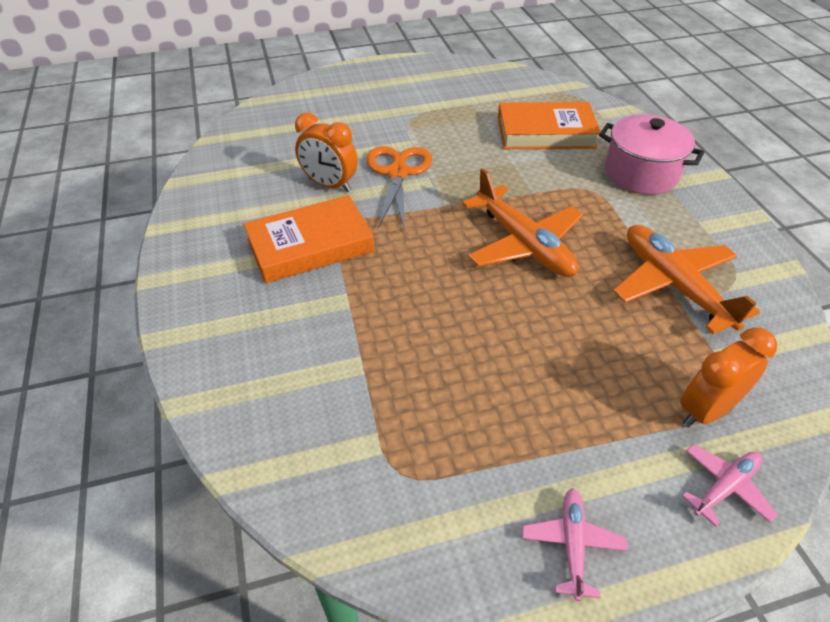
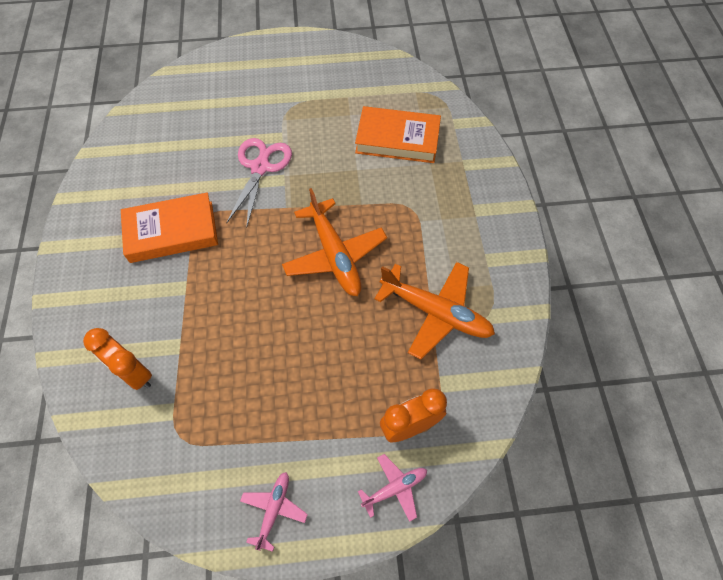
camera: 10 degrees right, 15 degrees up
(329, 185) = (203, 172): orange clock -> orange clock (134, 373)
(398, 173) = (260, 167): orange scissors -> pink scissors
(640, 173) = (459, 196): pink pot -> none
(673, 285) = (436, 313): orange plane -> orange plane turned 135 degrees clockwise

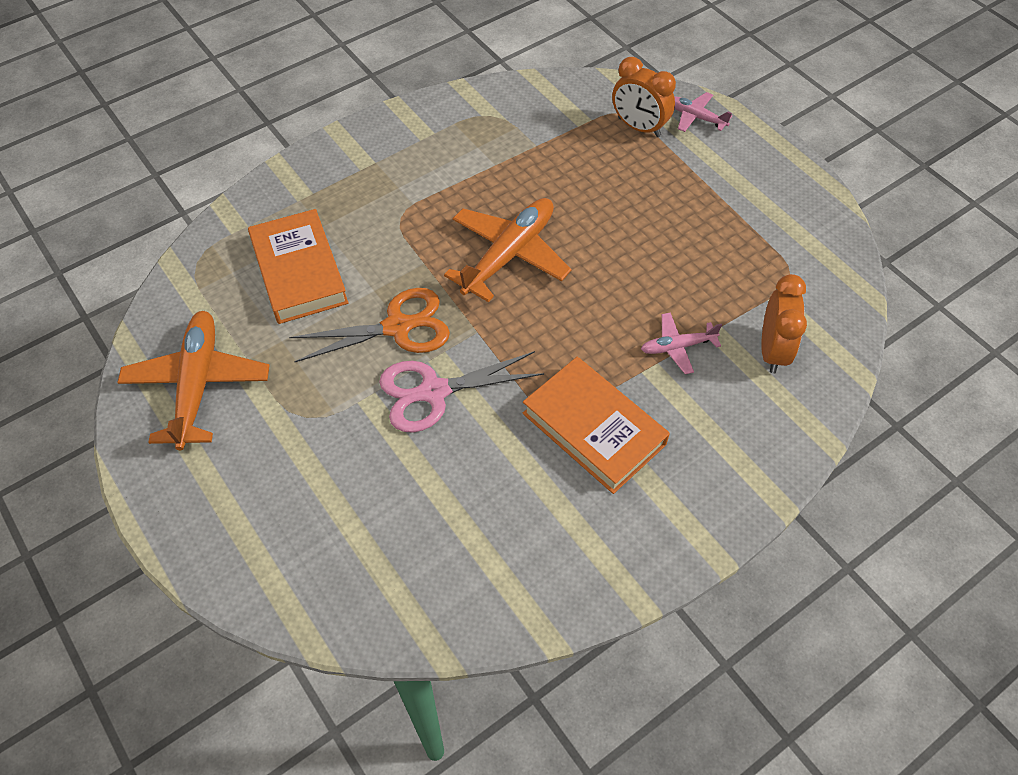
camera: 120 degrees left, 5 degrees down
(274, 509) = (779, 180): pink plane -> pink plane (677, 347)
(319, 169) = (397, 327): none -> orange scissors
(436, 313) = (516, 150): orange plane -> orange plane (198, 384)

